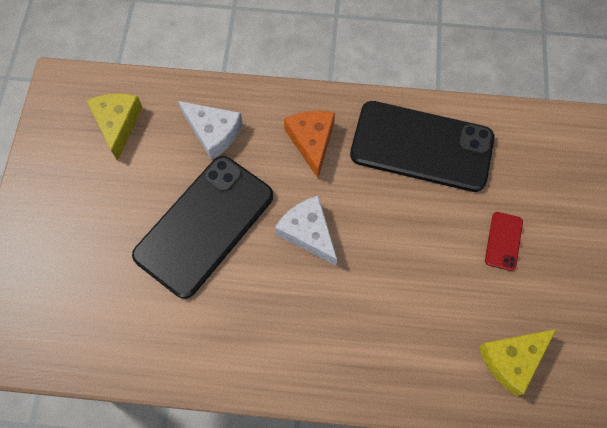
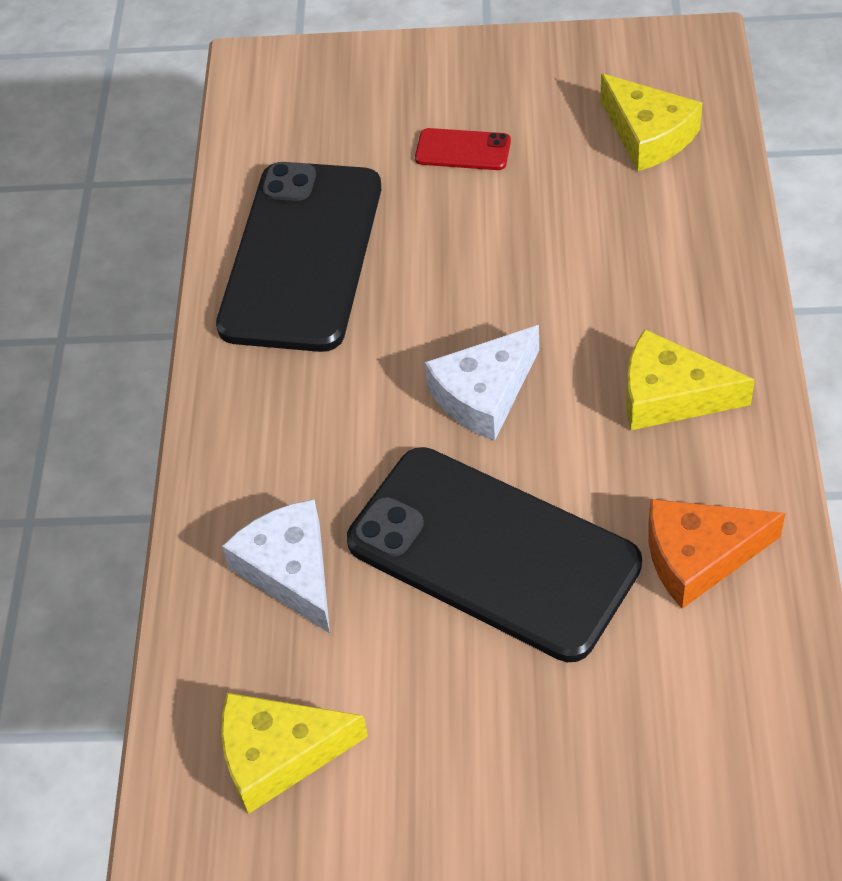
camera: 90 degrees left, 15 degrees down
(213, 132) = (290, 570): white cheese -> white cheese turned 60 degrees counterclockwise
(292, 334) = (670, 395): none -> yellow cheese
(311, 141) = (301, 409): orange cheese -> orange cheese (699, 556)

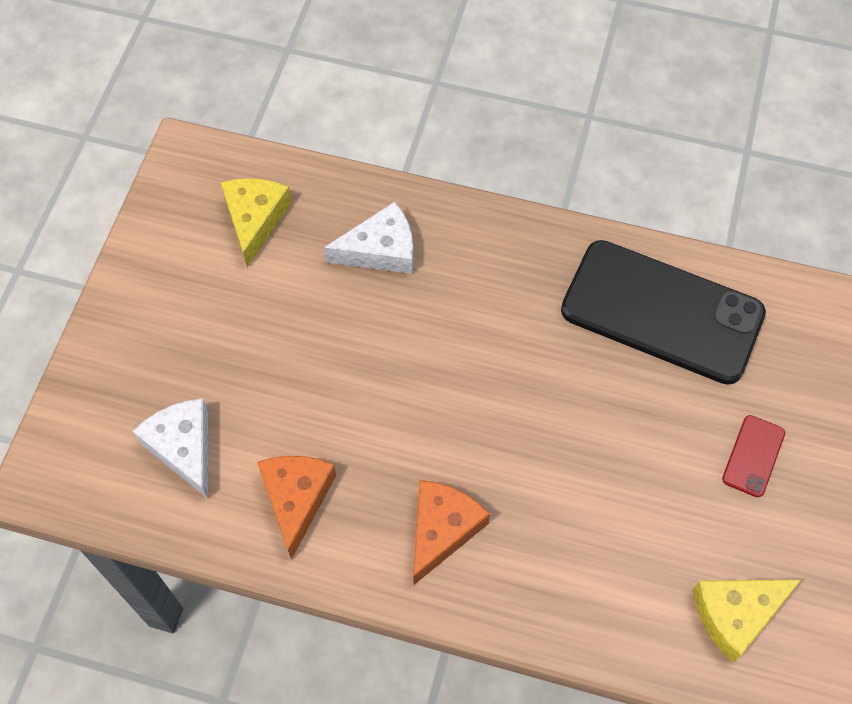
camera: 100 degrees right, 10 degrees up
(484, 394) = (486, 401): white cheese -> white cheese (183, 447)
(493, 553) = (349, 370): black phone -> none
(670, 395) = (442, 530): yellow cheese -> orange cheese

